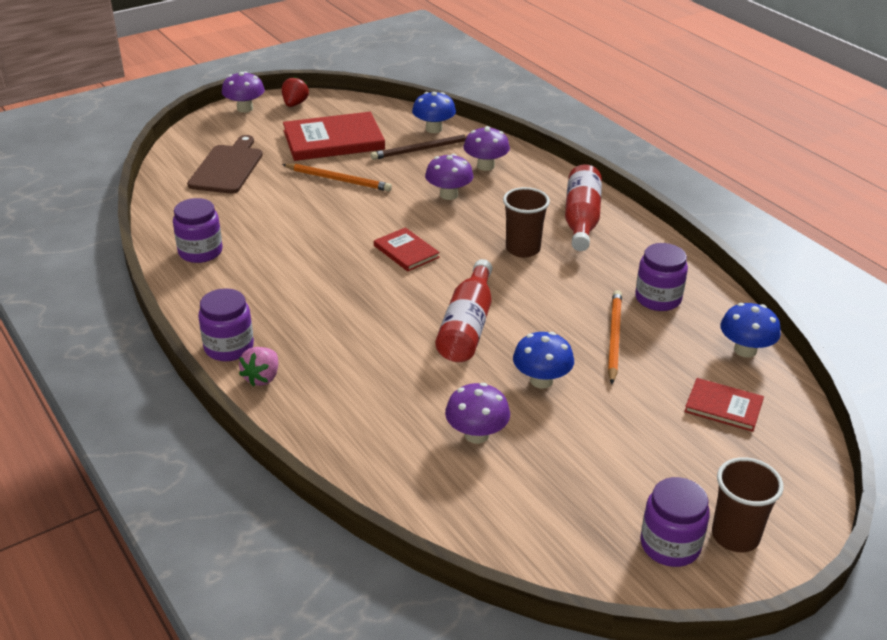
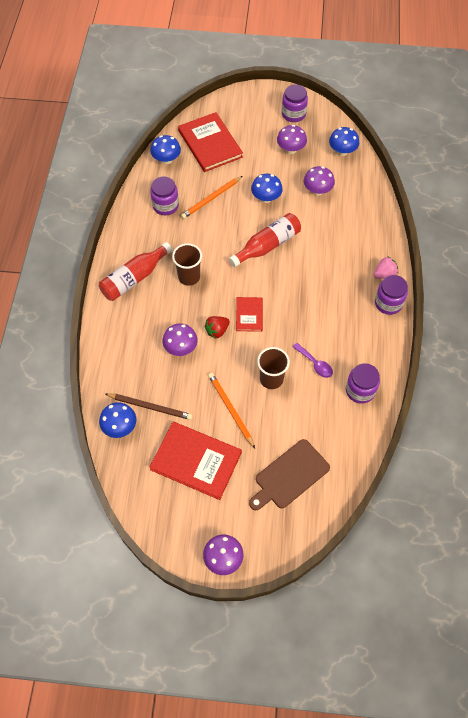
camera: 140 degrees left, 25 degrees up
(278, 248) = (315, 364): none -> purple spoon
(295, 104) = (182, 537): red strawberry -> red strawberry (217, 331)
(485, 166) = (131, 361): purple mushroom -> purple mushroom (291, 149)
(505, 527) = (342, 151): none -> blue mushroom
(723, 406) = (210, 144): red book -> red book, size x1.86
(735, 536) = (268, 104): brown cup -> brown cup (271, 379)

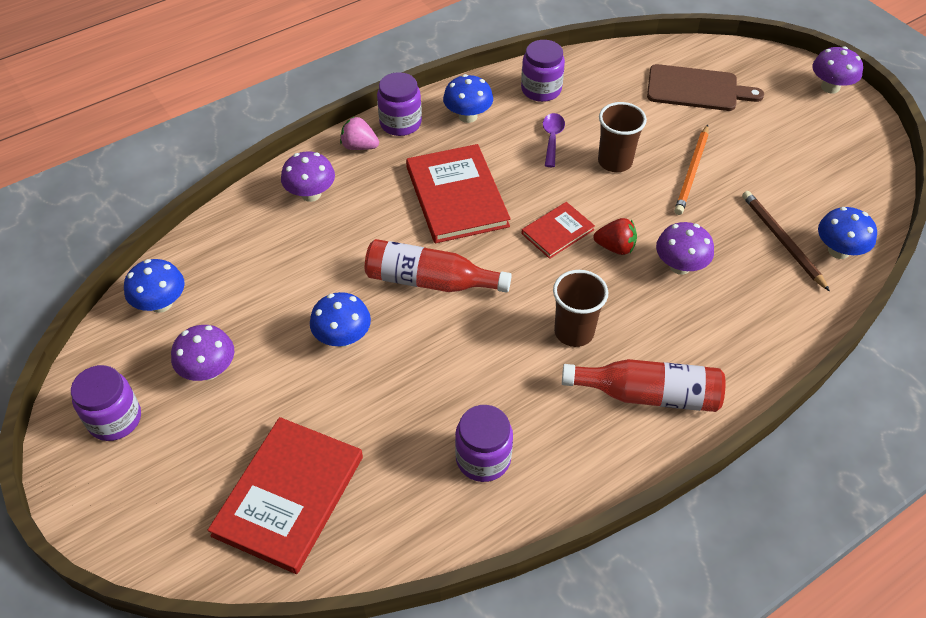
camera: 130 degrees left, 10 degrees down
(166, 159) = (384, 537): blue mushroom -> blue mushroom (468, 116)
(196, 461) = (780, 162): red book -> red book (456, 196)
(211, 199) = (409, 406): orange pencil -> none
(317, 191) = (273, 286): purple mushroom -> purple mushroom (311, 194)

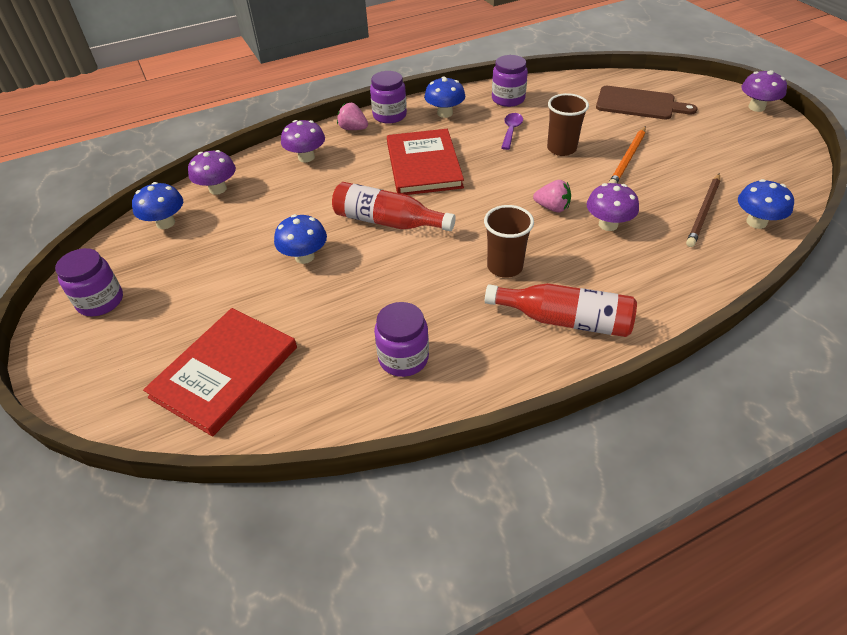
camera: 10 degrees right, 5 degrees down
(209, 370) = (187, 272): purple mushroom -> purple mushroom (218, 189)
(557, 232) = (504, 194): red book -> none
(615, 247) = (552, 208): red strawberry -> pink strawberry
(782, 241) = (703, 212): brown pencil -> brown pencil turned 135 degrees counterclockwise

